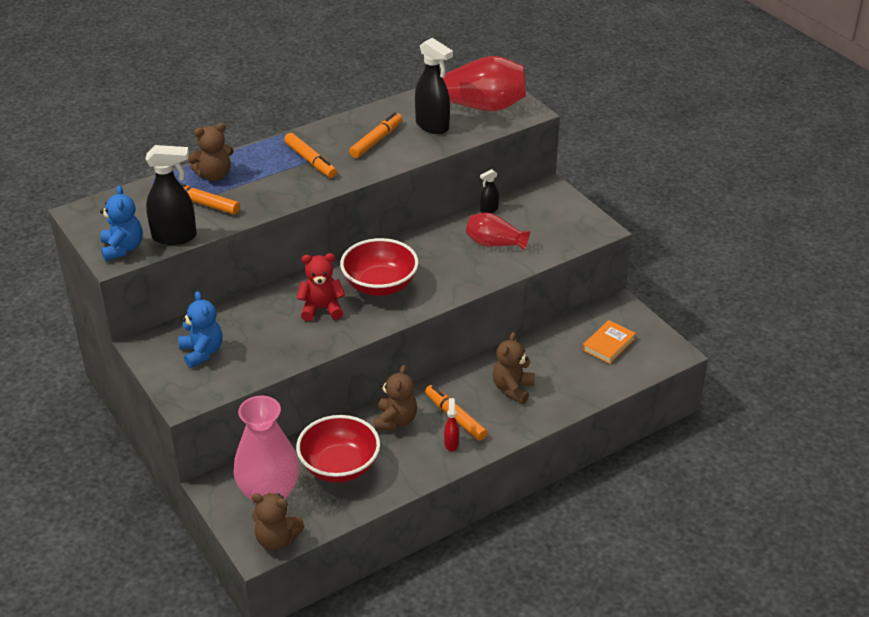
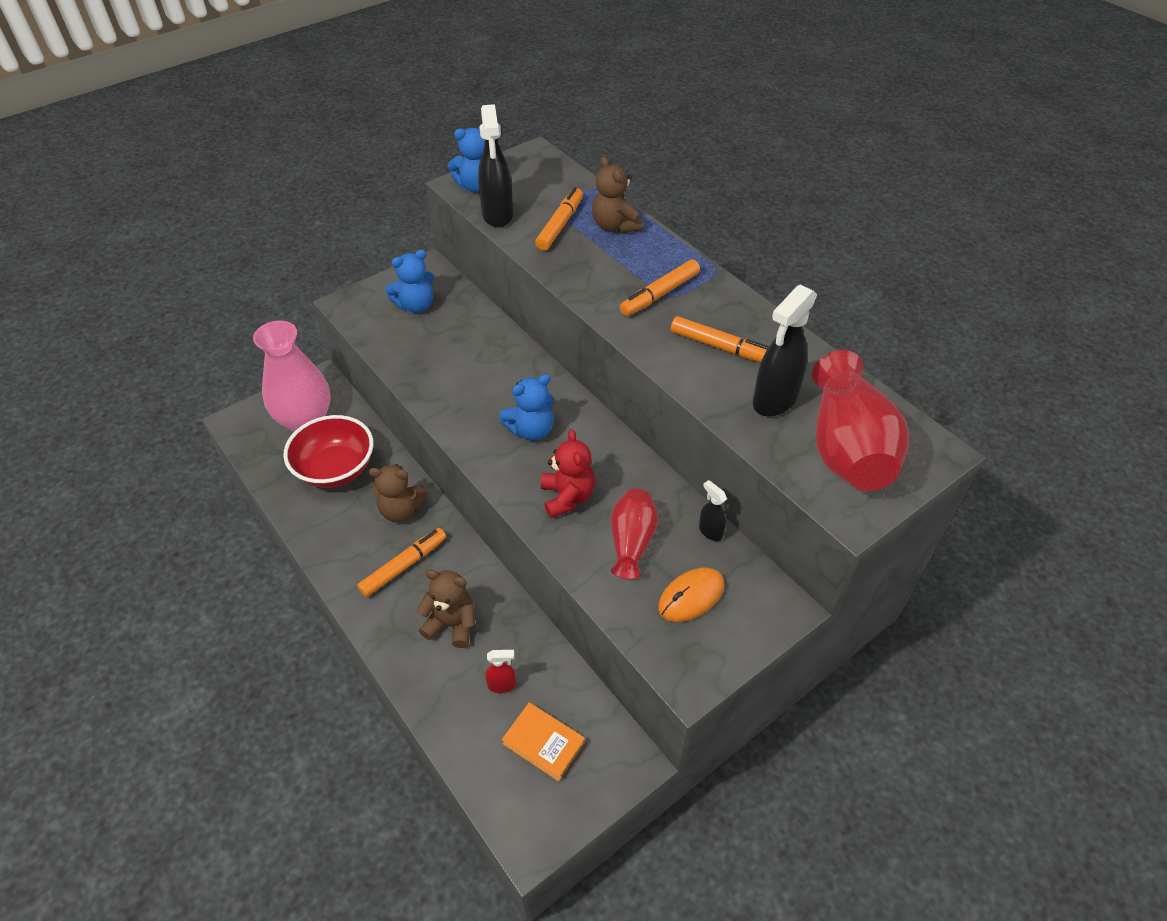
camera: 85 degrees right, 10 degrees up
(277, 539) = (245, 433): brown teddy bear -> none
(321, 309) = (486, 384): red teddy bear -> red teddy bear (567, 497)
(380, 285) = (531, 430): red bowl -> blue teddy bear
(451, 443) = (361, 565): red spray bottle -> red spray bottle (502, 685)
(540, 223) = (691, 596): none -> orange mouse

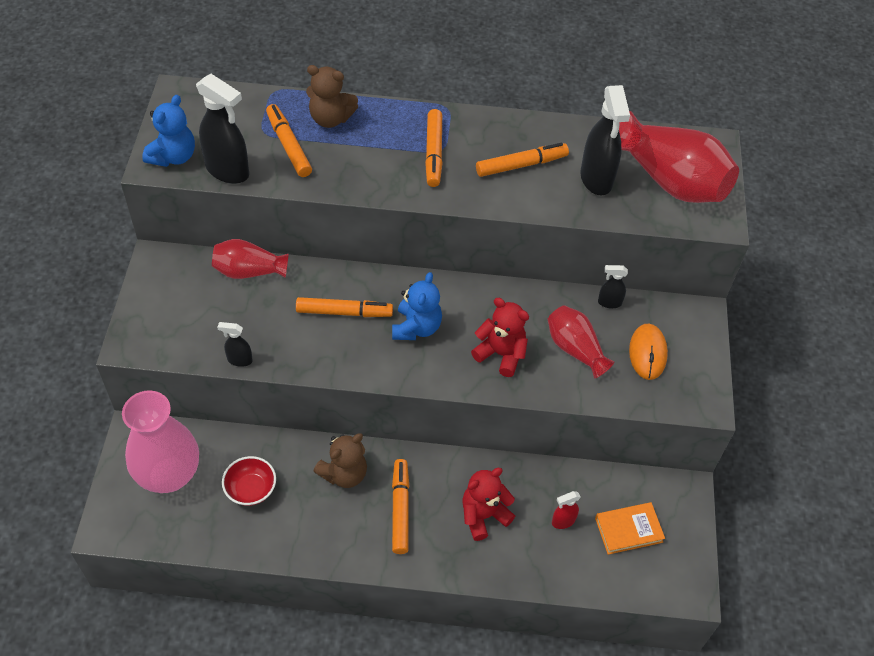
camera: 50 degrees left, 5 degrees up
(336, 469) = (251, 489): red bowl -> red bowl, size x0.58
(390, 360) = (239, 360): none -> black spray bottle
(416, 305) = (194, 300): blue teddy bear -> none
(451, 624) = (483, 515): brown teddy bear -> red teddy bear
(472, 312) = (249, 271): none -> red vase
(496, 382) = (344, 312): none -> orange marker
(502, 685) = (563, 521): red spray bottle -> red spray bottle turned 150 degrees counterclockwise

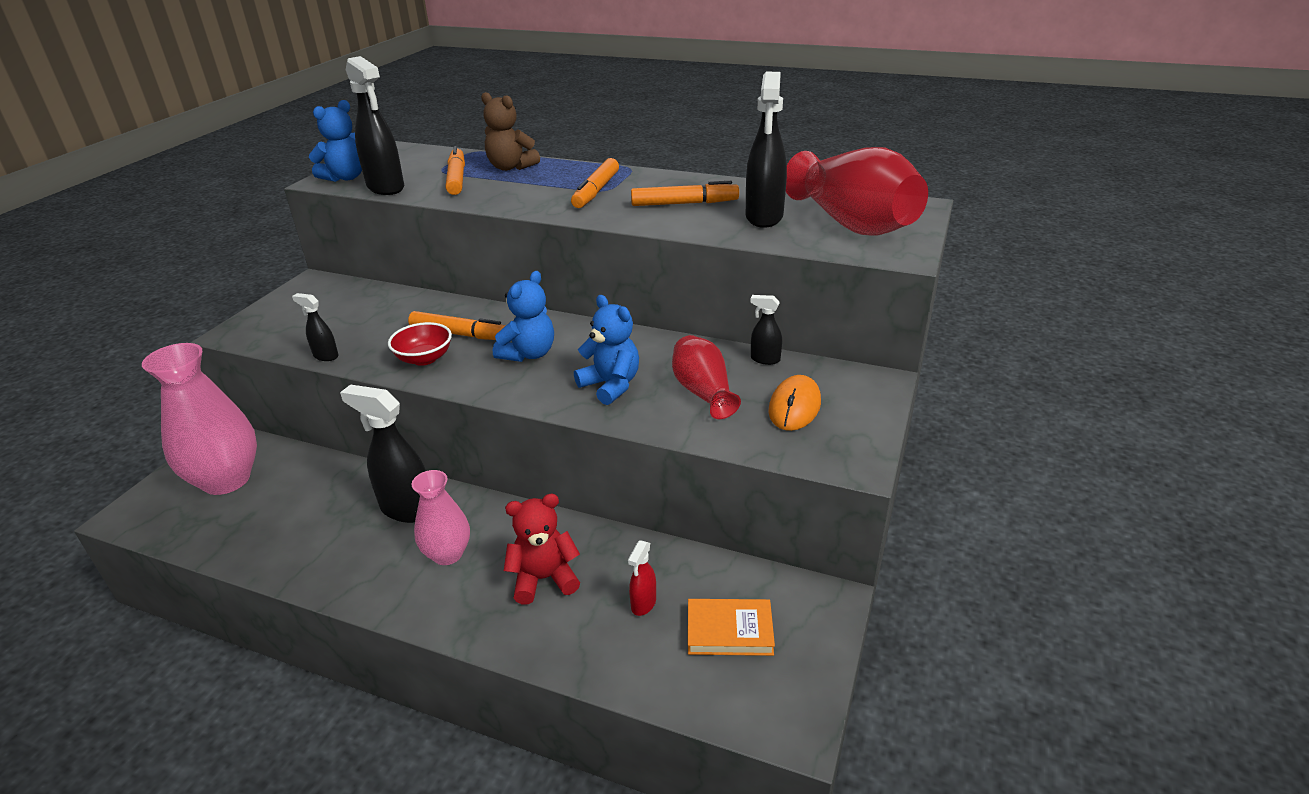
camera: 20 degrees right, 20 degrees down
(249, 271) = (390, 297): red vase -> none
(251, 489) = (297, 506): red bowl -> red bowl (424, 358)
(344, 473) = (407, 509): brown teddy bear -> black spray bottle
(400, 509) = (447, 554): orange marker -> pink vase
(501, 354) = (611, 385): red teddy bear -> blue teddy bear
(563, 521) = (643, 604): red spray bottle -> red spray bottle turned 60 degrees counterclockwise

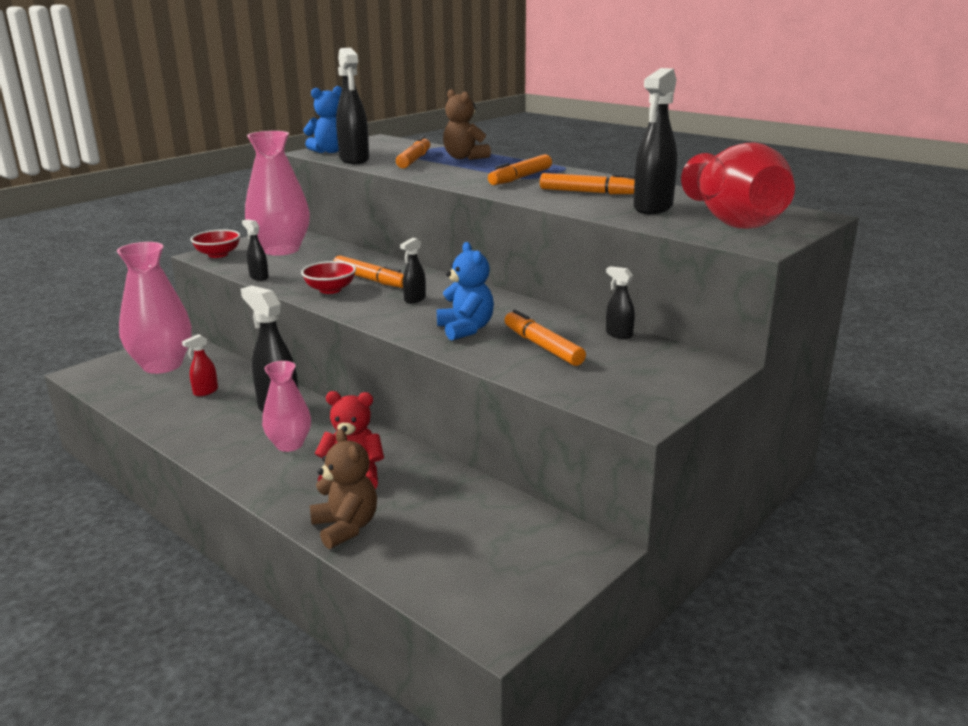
camera: 20 degrees right, 10 degrees down
(250, 330) = (218, 254): none -> red bowl
(325, 308) = (281, 250): none -> pink vase
(528, 354) = (414, 299): blue teddy bear -> black spray bottle
(574, 647) = (345, 527): none -> brown teddy bear
(643, 604) = (424, 513): red spray bottle -> red spray bottle (205, 392)
(703, 392) = (542, 346): red vase -> orange marker
(729, 631) = (486, 549): orange book -> none
(794, 406) = (618, 369): orange mouse -> none

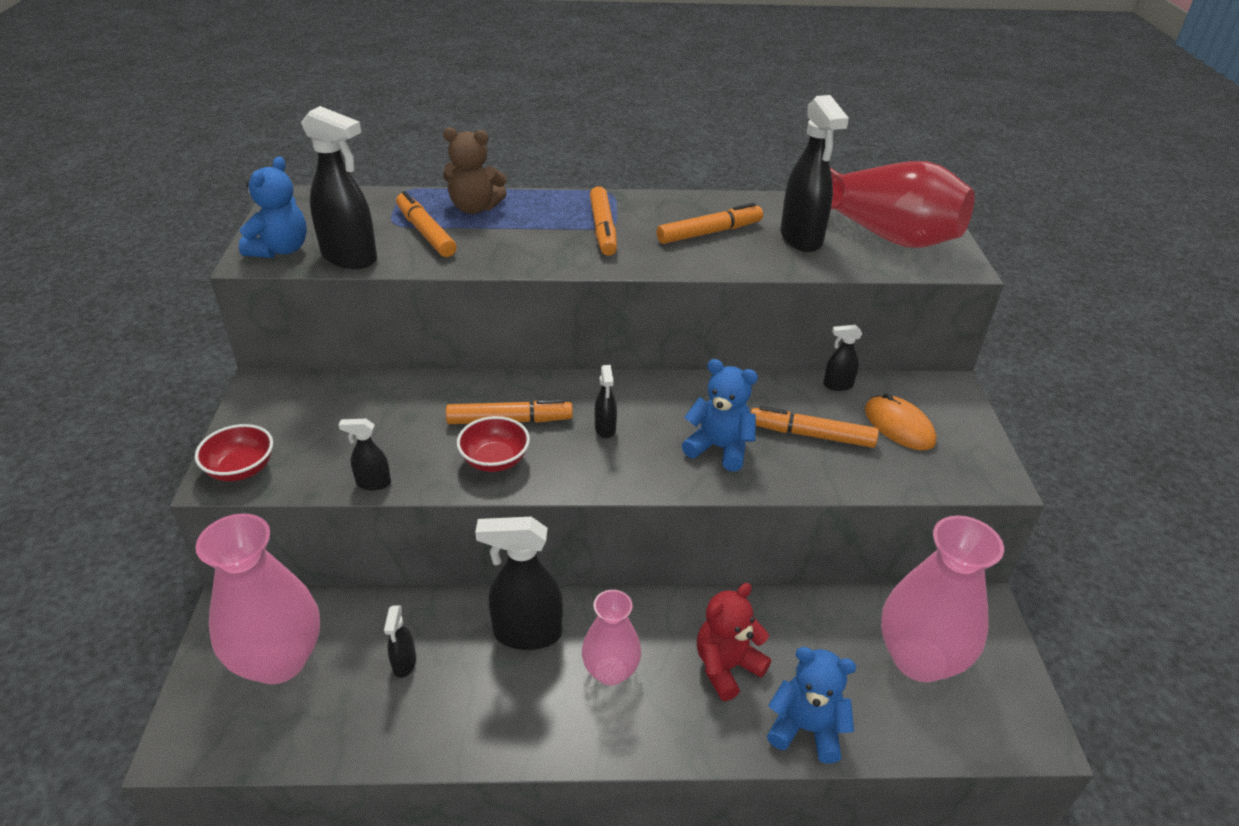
camera: 45 degrees left, 15 degrees up
(205, 392) = (404, 664): red spray bottle -> black spray bottle
(281, 250) = (314, 419): pink vase -> pink vase (919, 659)
(345, 527) = (806, 728): brown teddy bear -> blue teddy bear
(622, 366) = (899, 426): none -> orange mouse

